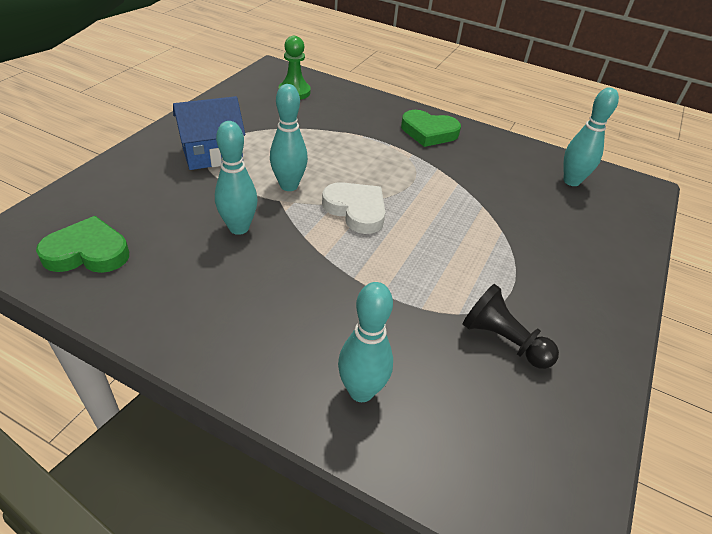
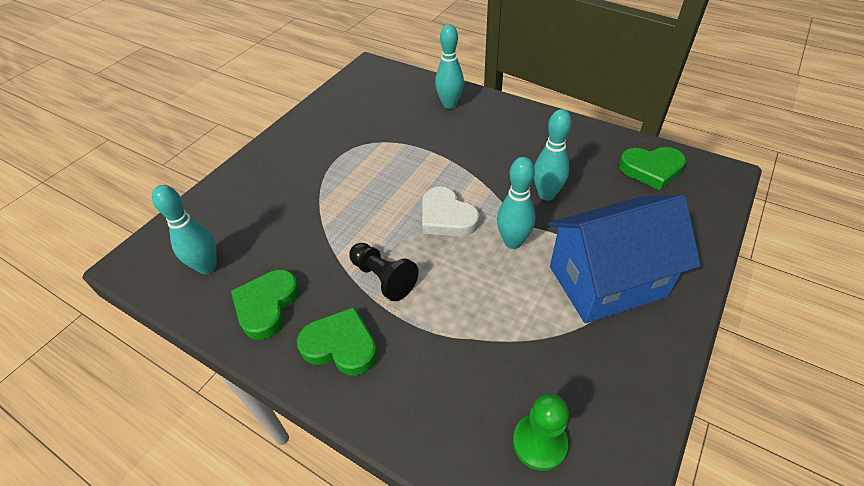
camera: 170 degrees left, 5 degrees up
(212, 154) = (607, 281): blue house -> blue house, size x1.53
(498, 154) = (267, 305): none -> green heart
(503, 340) = (359, 128): black pawn -> black pawn (383, 278)

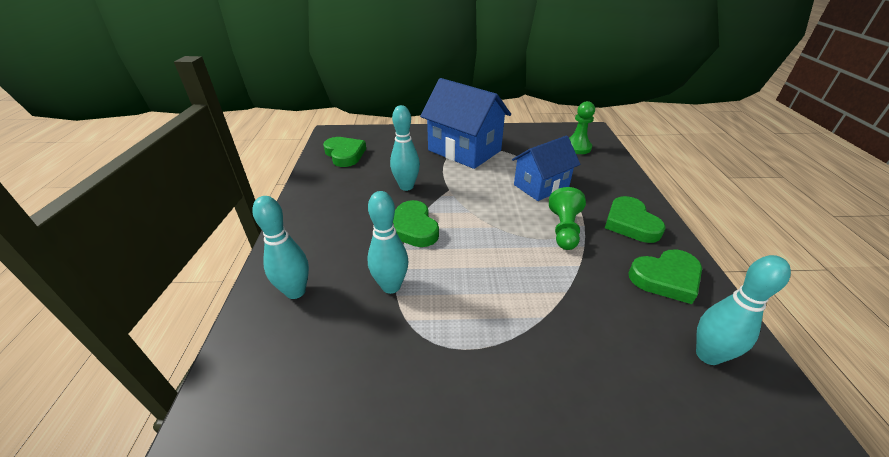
camera: 125 degrees left, 10 degrees down
(383, 278) = (564, 229): black pawn -> green pawn
(446, 217) = (475, 223): white heart -> none
(468, 311) = (541, 186): none -> blue house
(473, 175) = (413, 228): none -> green heart
(513, 242) = (468, 187): turquoise bowling pin -> turquoise bowling pin (391, 286)

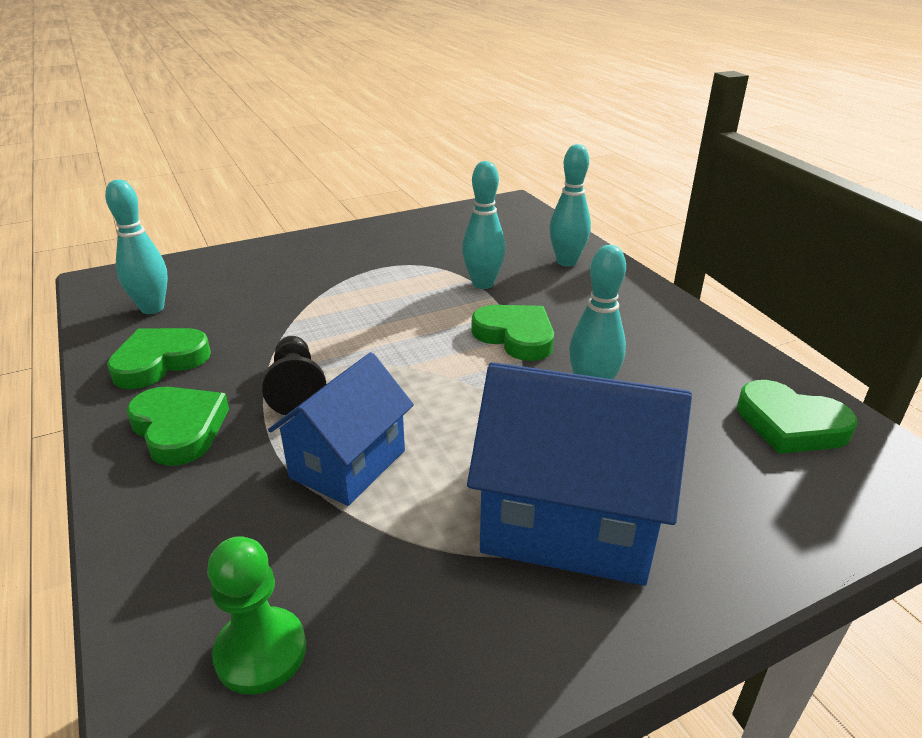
camera: 155 degrees right, 5 degrees down
(564, 229) = (296, 389): green pawn -> black pawn

